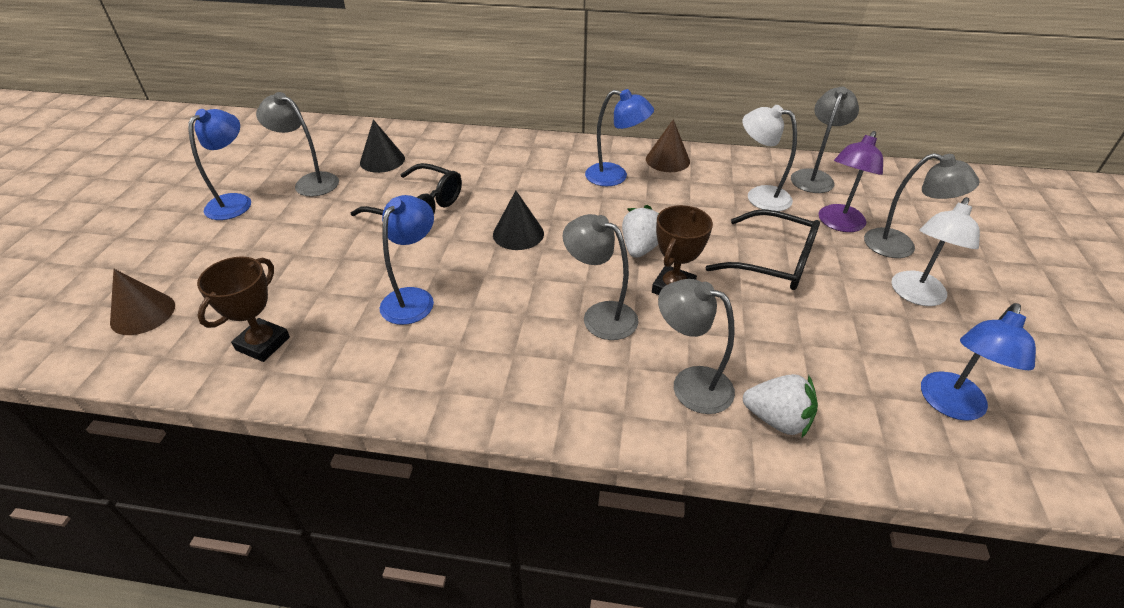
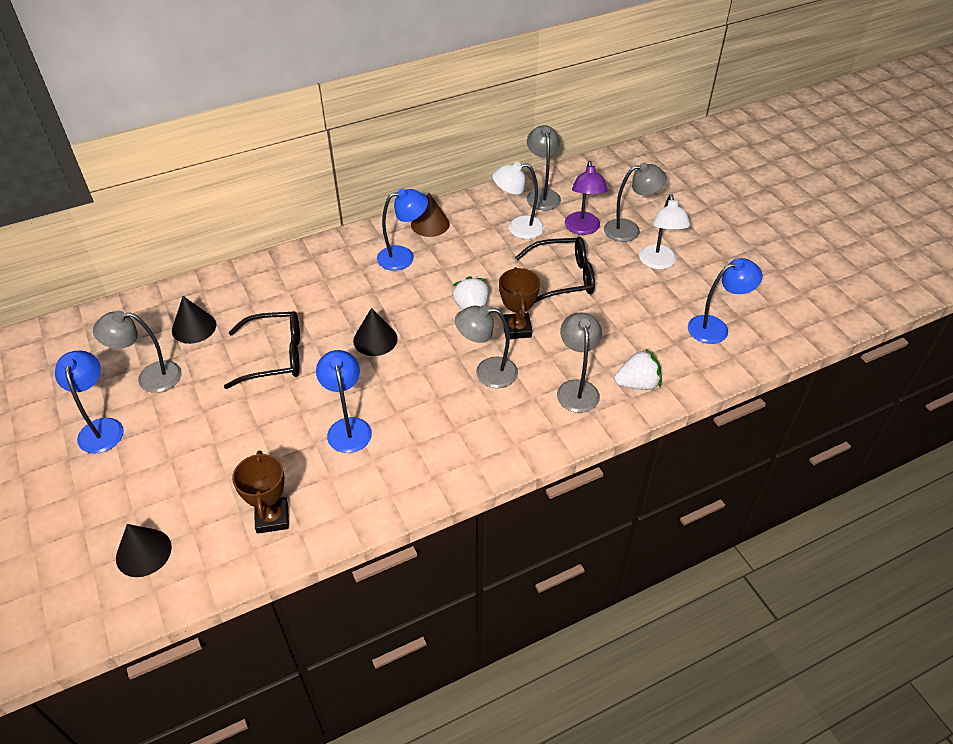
camera: 35 degrees left, 5 degrees up
(143, 313) = (143, 552): brown cone -> black cone
(690, 384) = (576, 388): grey lamp -> grey lamp turned 90 degrees clockwise
(950, 406) = (715, 327): blue lamp -> blue lamp turned 105 degrees counterclockwise

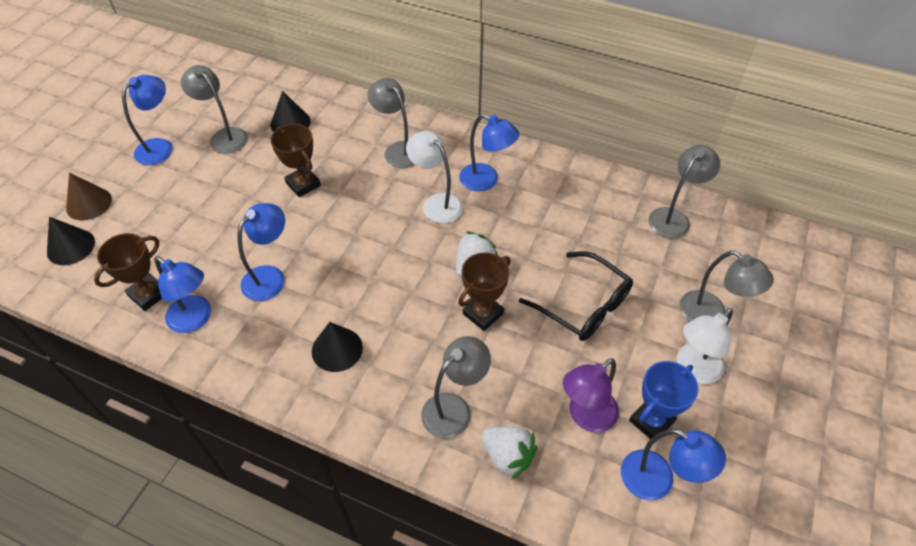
camera: 50 degrees right, 5 degrees up
(275, 356) = (303, 184): black glasses -> brown trophy
(337, 497) = (195, 319): none -> blue lamp
(375, 339) = (376, 228): black cone -> black cone (337, 349)
(430, 224) = (543, 170): brown cone -> brown cone (89, 203)
(487, 372) = (410, 327): grey lamp -> grey lamp (398, 150)
(518, 228) = (609, 230): white lamp -> white lamp (436, 203)
(582, 229) = (666, 277): purple lamp -> purple lamp (585, 416)
(675, 304) = (651, 421): none -> blue trophy

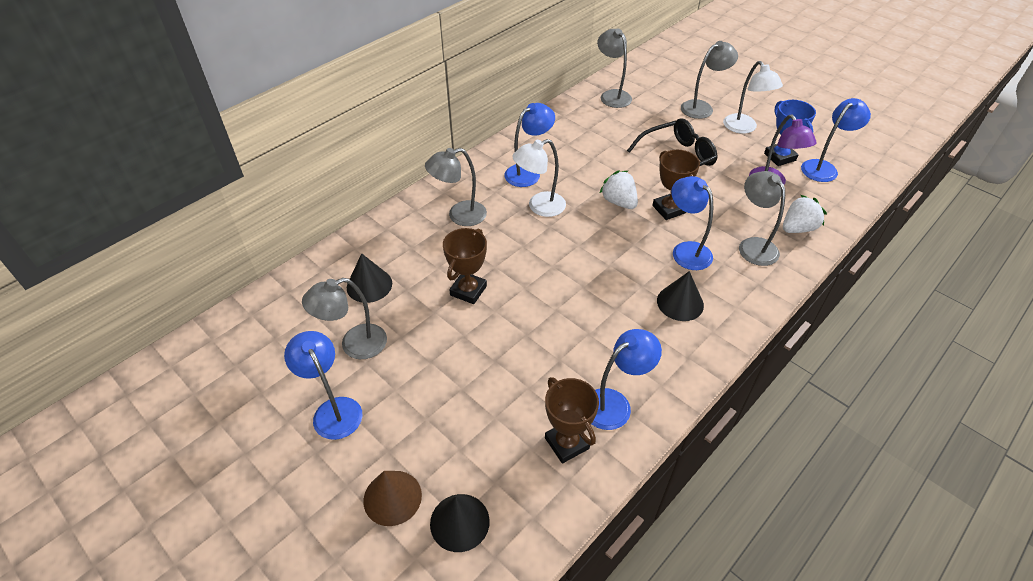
camera: 70 degrees left, 5 degrees down
(270, 277) = (581, 336): blue lamp -> blue lamp (686, 250)
(303, 184) = (468, 290): brown trophy -> brown trophy turned 45 degrees counterclockwise

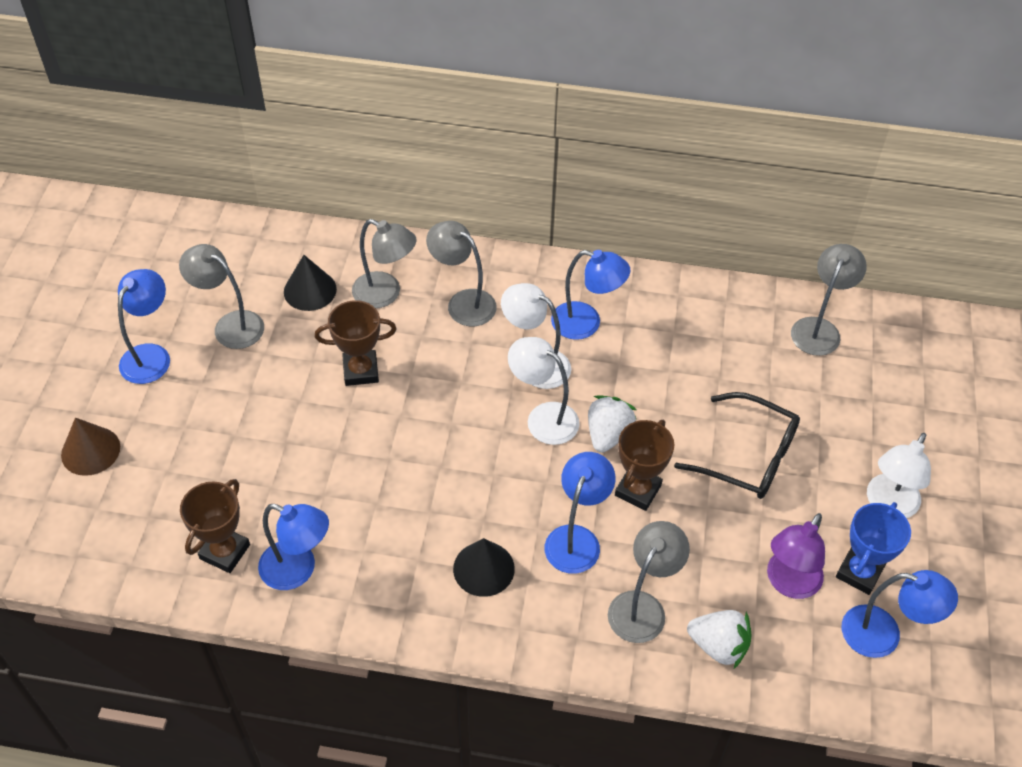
camera: 55 degrees right, 5 degrees up
(459, 522) = (94, 512): black cone -> none
(584, 223) = (543, 418): none -> white lamp
(702, 107) = (890, 438): grey lamp -> grey lamp (385, 294)

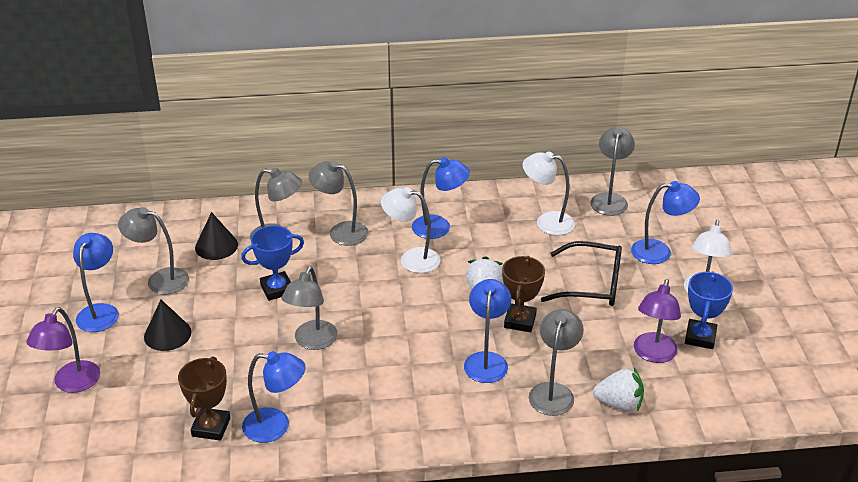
camera: 15 degrees left, 15 degrees down
(90, 450) = (72, 384): brown cone -> purple lamp
(361, 371) = (277, 289): brown trophy -> blue trophy
(377, 459) = (312, 342): none -> grey lamp
(483, 568) = (423, 394): black cone -> black cone (167, 334)
(543, 418) = (430, 291): white lamp -> white lamp (547, 222)
(883, 635) = (733, 371): blue lamp -> blue lamp (659, 252)

